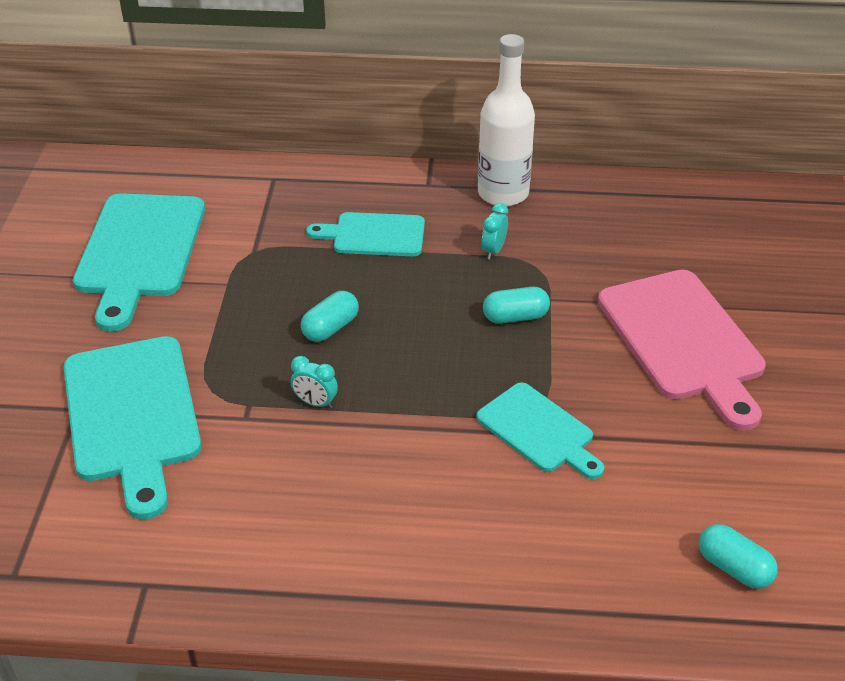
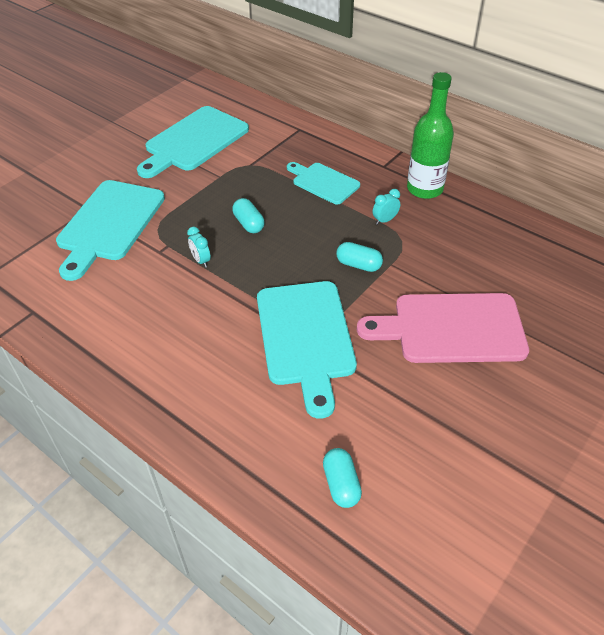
camera: 35 degrees right, 5 degrees up
(330, 328) = (249, 224): turquoise capsule -> turquoise capsule turned 75 degrees clockwise
(503, 193) = (424, 189): white bottle -> green bottle
(538, 430) = (305, 337): turquoise cutting board -> turquoise cutting board, size x1.69
(683, 340) = (452, 328): pink cutting board -> pink cutting board turned 75 degrees clockwise

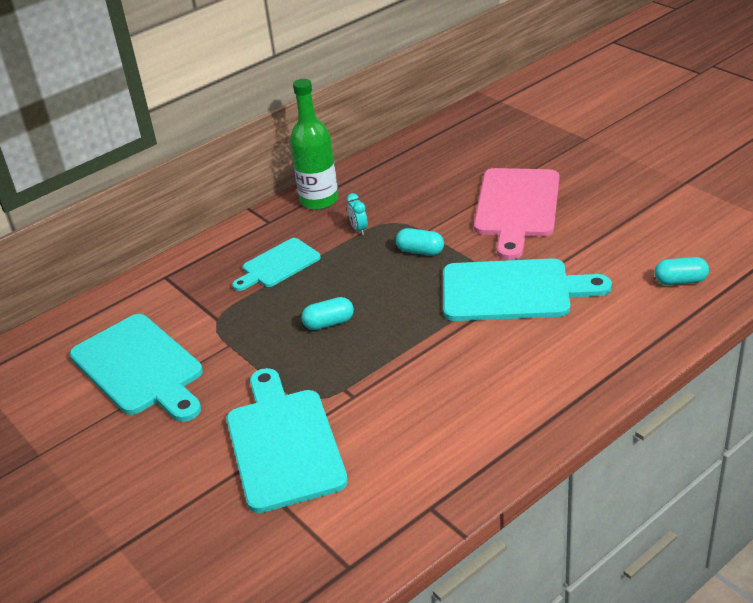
camera: 75 degrees left, 10 degrees down
(109, 224) = (283, 444): turquoise cutting board -> turquoise cutting board turned 135 degrees counterclockwise
(201, 260) = (380, 361): turquoise clock -> none
(358, 265) = (420, 251): turquoise capsule -> turquoise capsule turned 75 degrees clockwise

